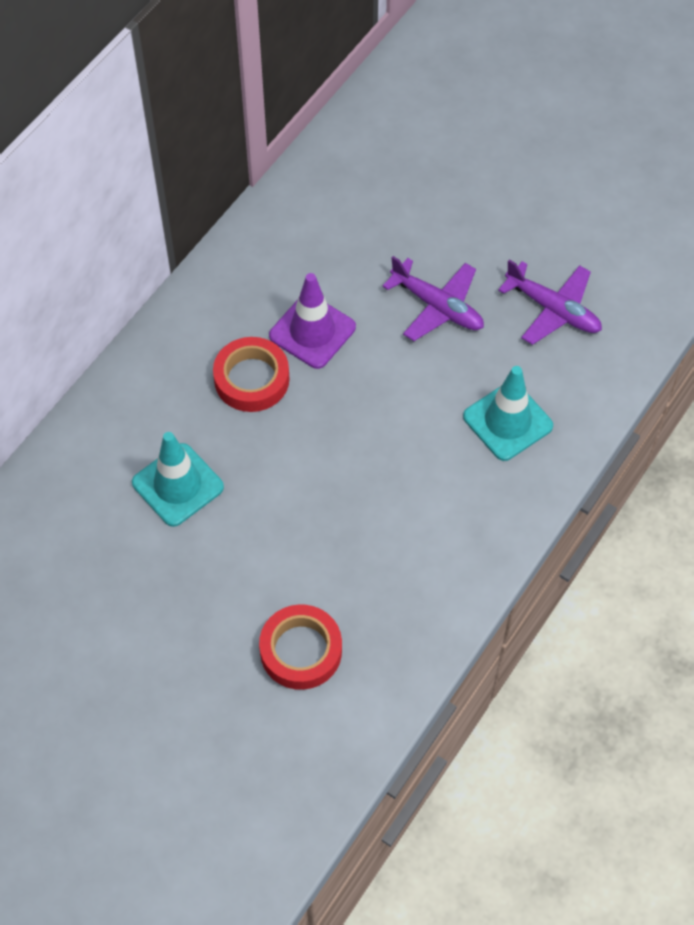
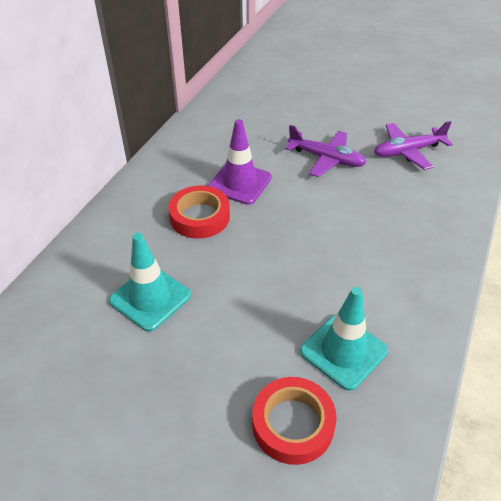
camera: 10 degrees left, 15 degrees down
(507, 421) = (405, 219): turquoise traffic cone -> turquoise traffic cone (343, 351)
(553, 309) = (408, 151): purple plane -> purple plane turned 135 degrees clockwise

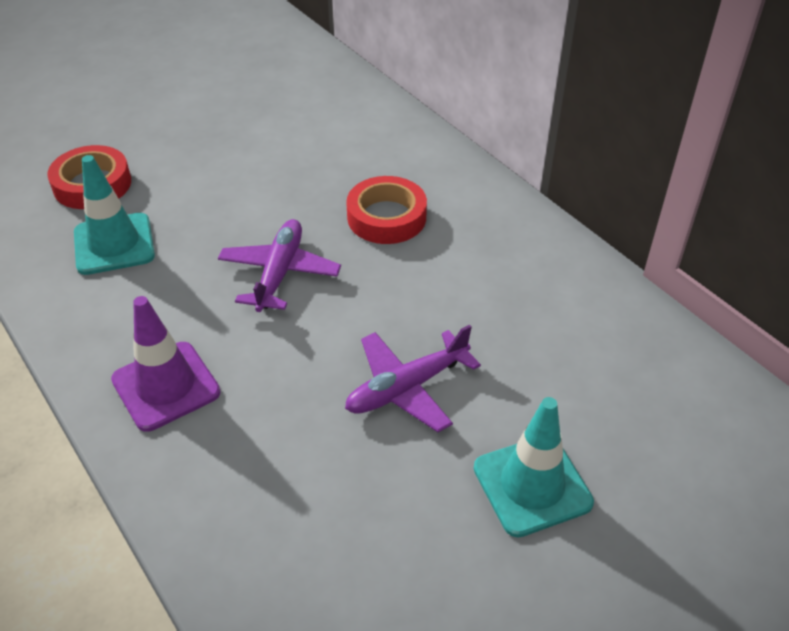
camera: 120 degrees right, 0 degrees up
(150, 298) = (301, 151): turquoise traffic cone -> turquoise traffic cone (532, 485)
(239, 183) = (422, 273): purple traffic cone -> purple traffic cone (166, 386)
(408, 151) = (346, 511): purple plane -> purple plane (279, 273)

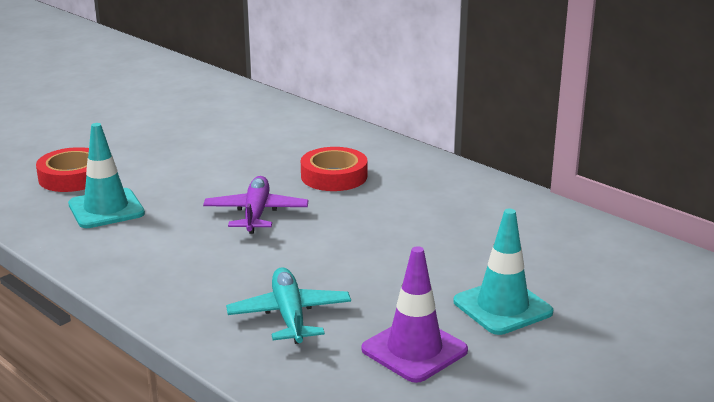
camera: 10 degrees left, 20 degrees down
(166, 386) = (184, 283): purple traffic cone -> purple traffic cone (414, 350)
(271, 462) = (289, 315): none -> turquoise plane
(407, 388) = (385, 266): purple plane -> none

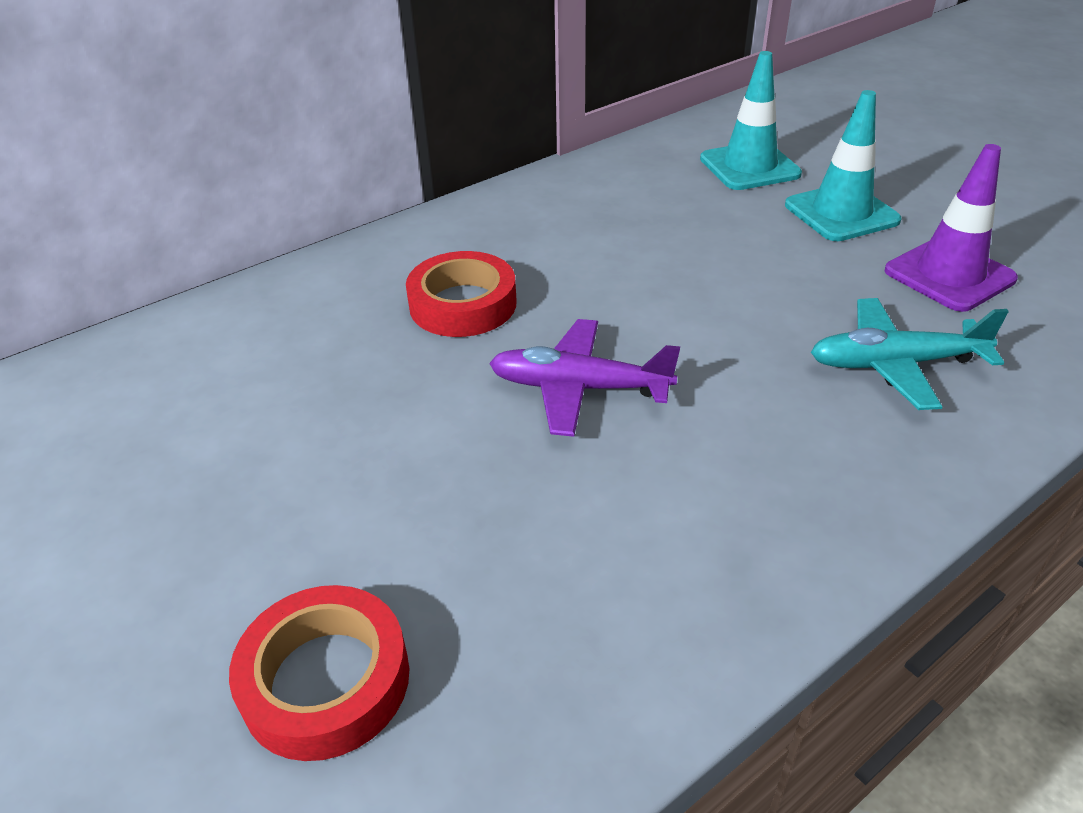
camera: 80 degrees left, 15 degrees up
(106, 209) = (519, 599): turquoise traffic cone -> turquoise traffic cone (749, 167)

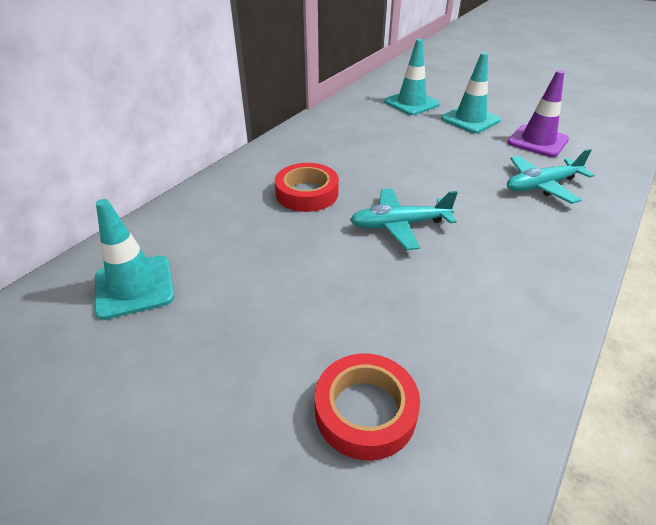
camera: 20 degrees left, 0 degrees up
(128, 405) = (134, 287): none -> turquoise traffic cone
(578, 388) = (399, 225): purple plane -> turquoise plane

